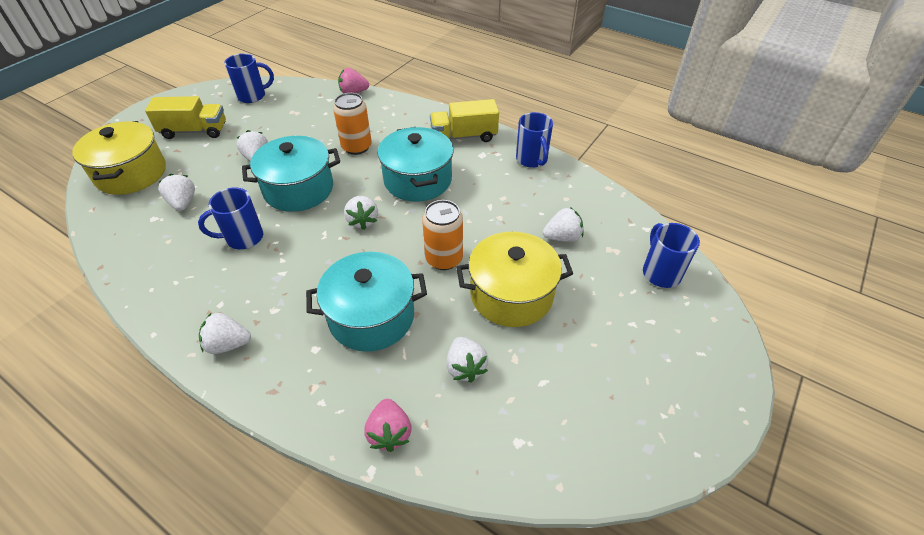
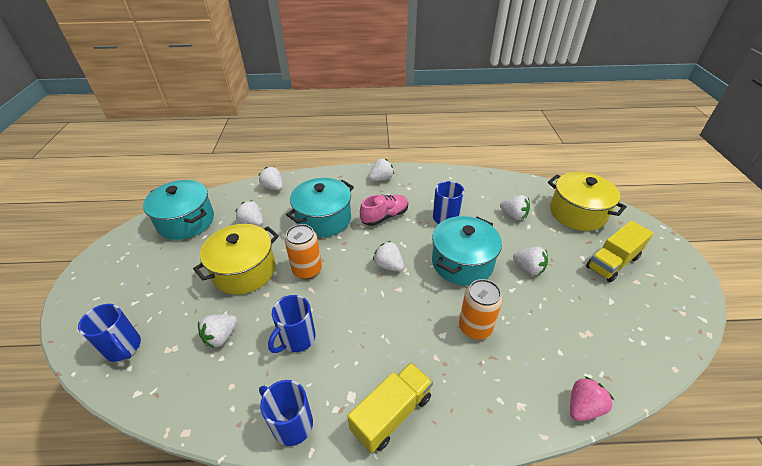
camera: 145 degrees right, 5 degrees down
(253, 96) = (651, 328): blue mug -> blue mug (297, 339)
(301, 277) = (384, 216): none -> pink shoe
(389, 433) = (273, 187): pink strawberry -> white strawberry
(418, 180) = (385, 324): turquoise pot -> turquoise pot (186, 221)

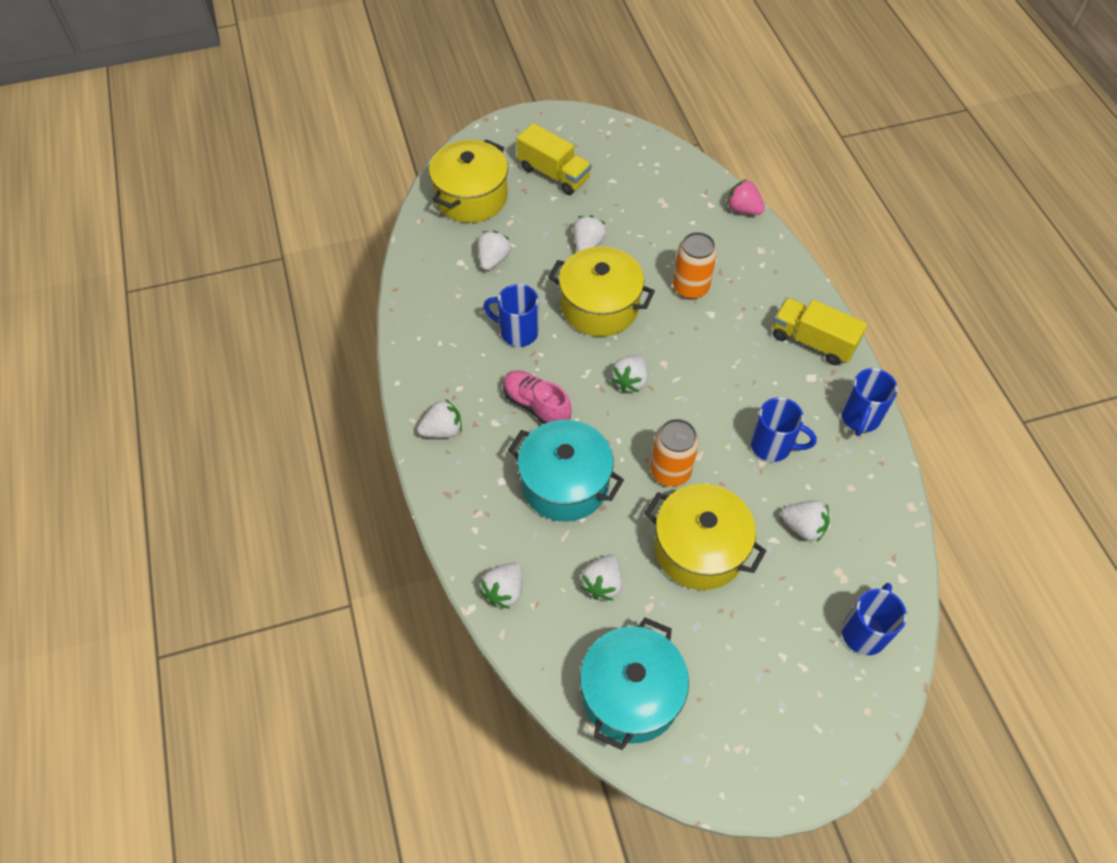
camera: 105 degrees left, 15 degrees up
(381, 179) = (442, 430): white strawberry -> white strawberry turned 120 degrees clockwise
(462, 262) = (599, 306): turquoise pot -> yellow pot

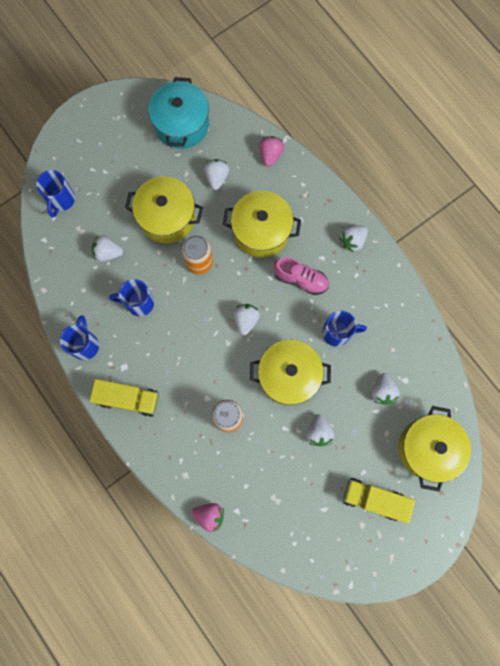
camera: 160 degrees right, 20 degrees up
(504, 591) = (270, 155): white strawberry -> pink strawberry
(565, 483) = (261, 231): turquoise pot -> yellow pot

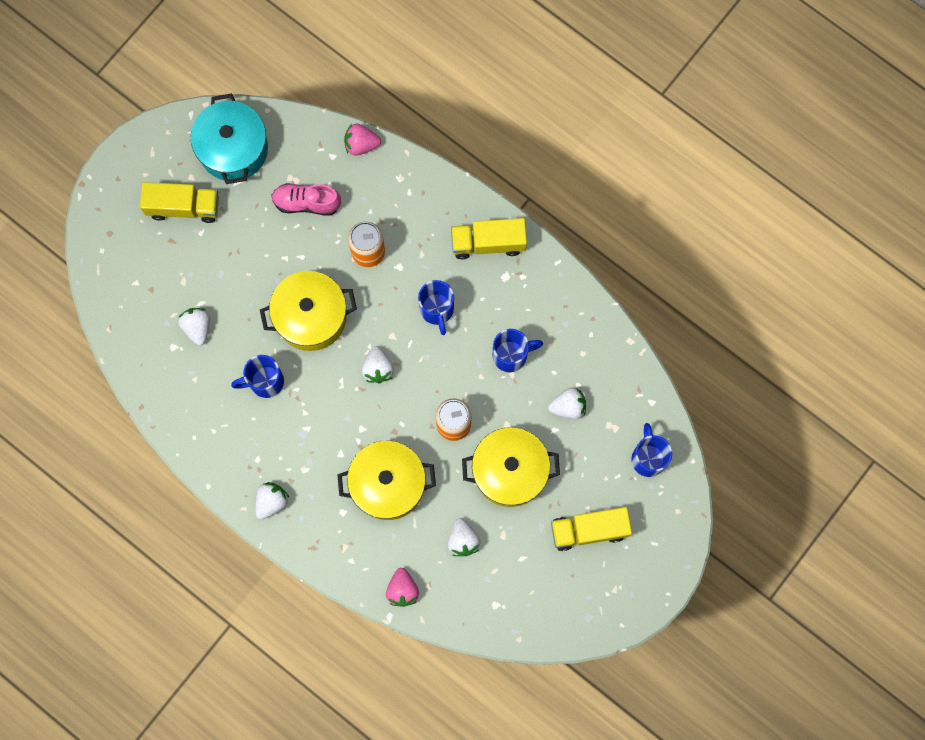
camera: 165 degrees right, 0 degrees up
(85, 344) = (558, 290): blue mug -> blue mug (437, 310)
(122, 161) = (589, 530): none -> yellow truck
(181, 124) = (529, 601): turquoise pot -> turquoise pot (233, 149)
(300, 279) = (324, 435): pink shoe -> pink shoe (307, 203)
(318, 432) = (261, 262): white strawberry -> none
(427, 448) = (133, 277): yellow pot -> none

